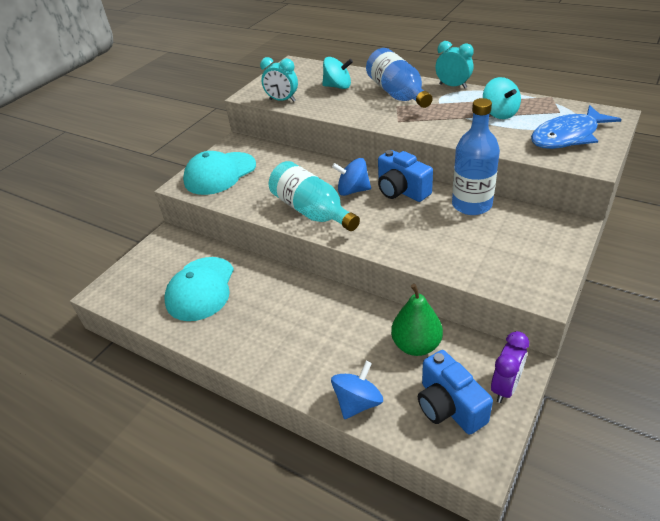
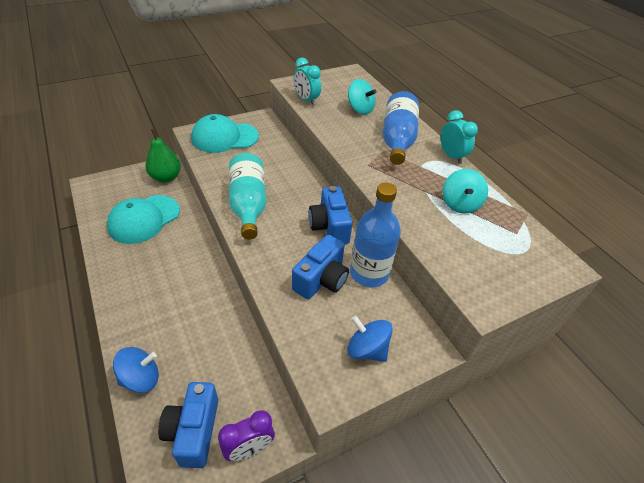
camera: 25 degrees right, 5 degrees up
(353, 190) = (295, 205): blue spinning top -> blue spinning top (367, 349)
(416, 345) = (226, 363): green pear -> green pear (166, 177)
(441, 229) = (321, 279): none -> blue camera
(568, 136) = (494, 262): blue fish -> none

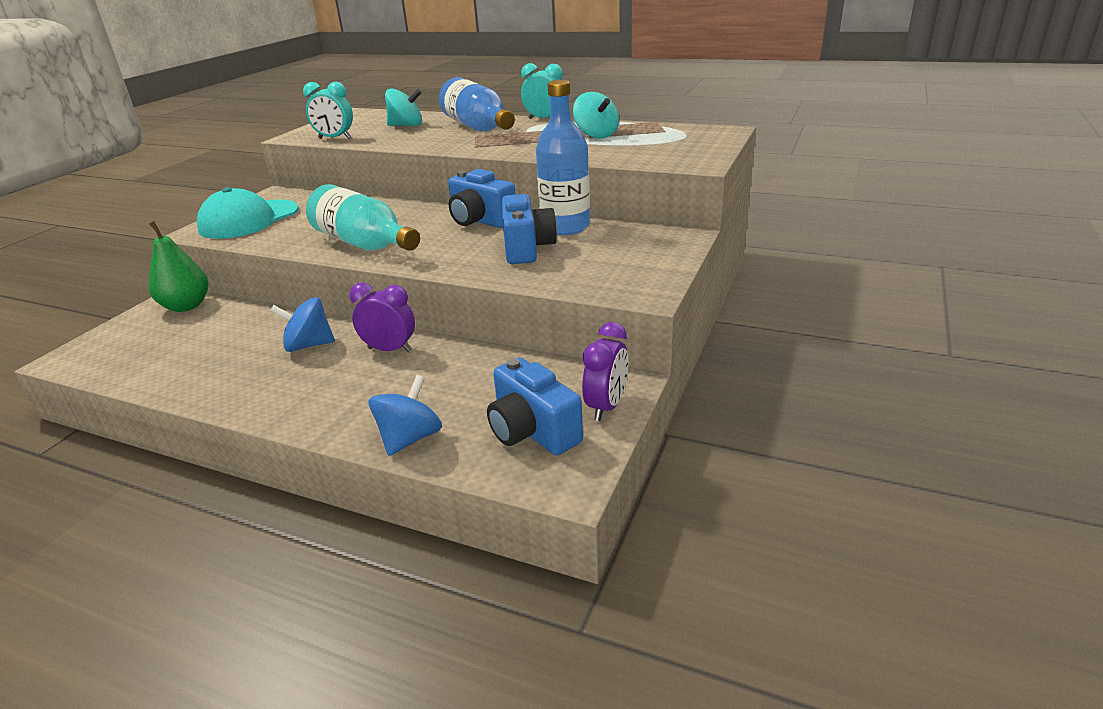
camera: 35 degrees left, 15 degrees down
(144, 219) = (209, 345): turquoise cap -> none
(206, 291) = (390, 350): none -> purple clock
(367, 349) = (635, 260): blue spinning top -> blue spinning top (309, 345)

